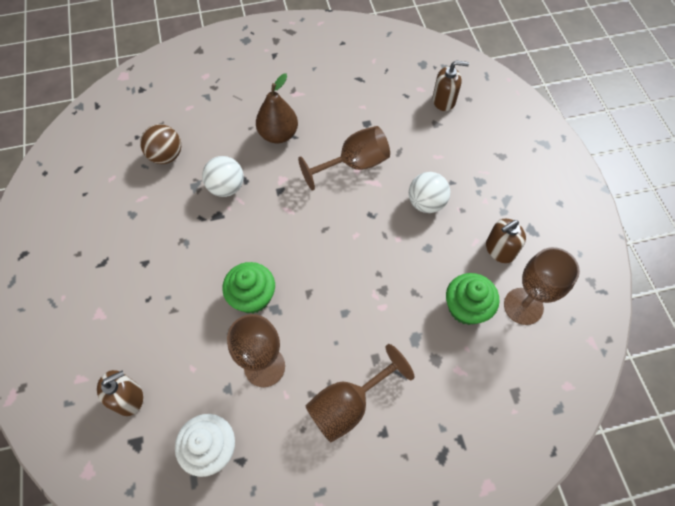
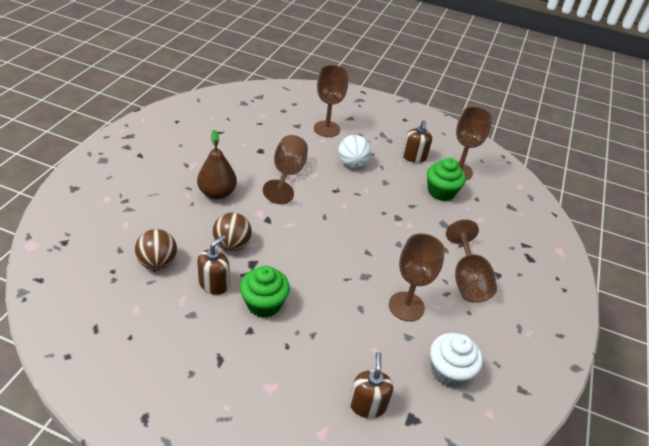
camera: 60 degrees left, 20 degrees down
(226, 187) = (232, 245): white ball -> brown ball
(252, 297) = (344, 282): green cupcake -> green cupcake (264, 304)
(444, 100) = (283, 112): brown soap dispenser -> brown soap dispenser (214, 284)
(458, 149) = (327, 129): none -> brown goblet

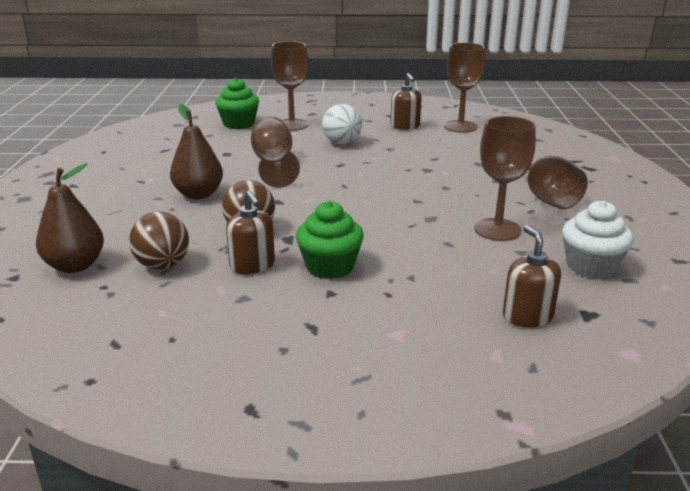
camera: 15 degrees left, 15 degrees down
(104, 244) = (75, 266): none -> brown pear
(214, 284) = (252, 265): brown soap dispenser -> brown soap dispenser turned 135 degrees clockwise
(441, 192) = (456, 143): green cupcake -> green cupcake (239, 124)

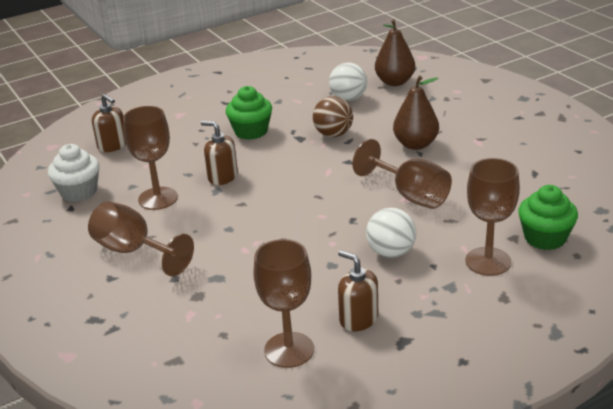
camera: 150 degrees right, 5 degrees up
(163, 265) = (348, 98): brown ball -> white ball
(252, 265) = (298, 116): brown soap dispenser -> brown soap dispenser (222, 177)

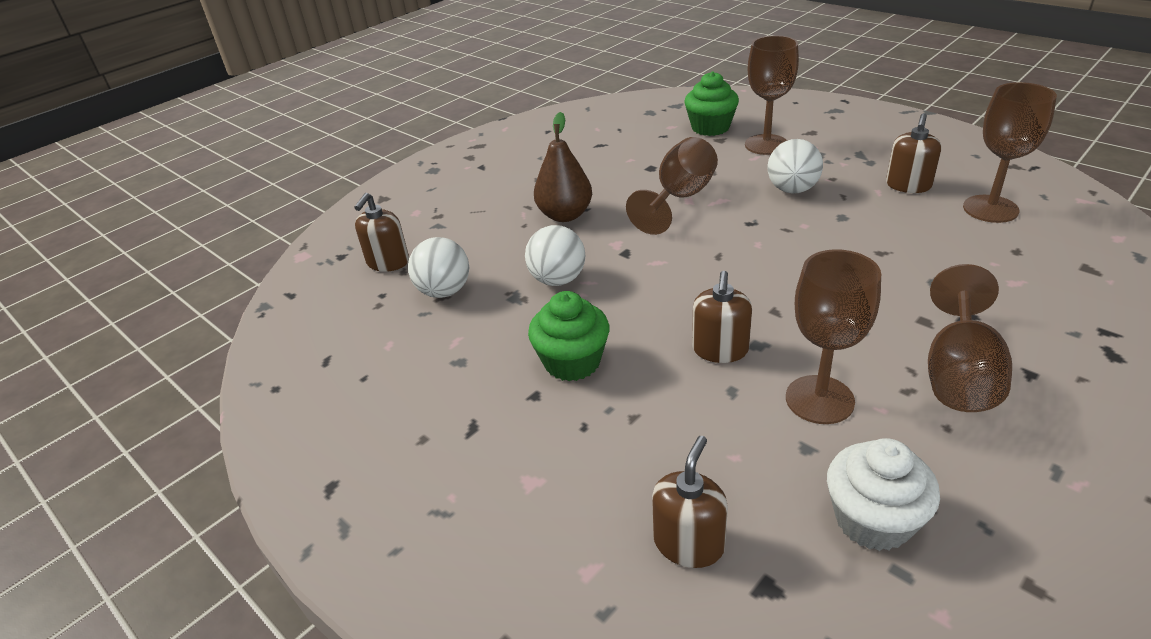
camera: 105 degrees left, 5 degrees up
(333, 134) = (558, 280): brown ball -> white ball
(394, 82) = (388, 262): brown pear -> brown soap dispenser

